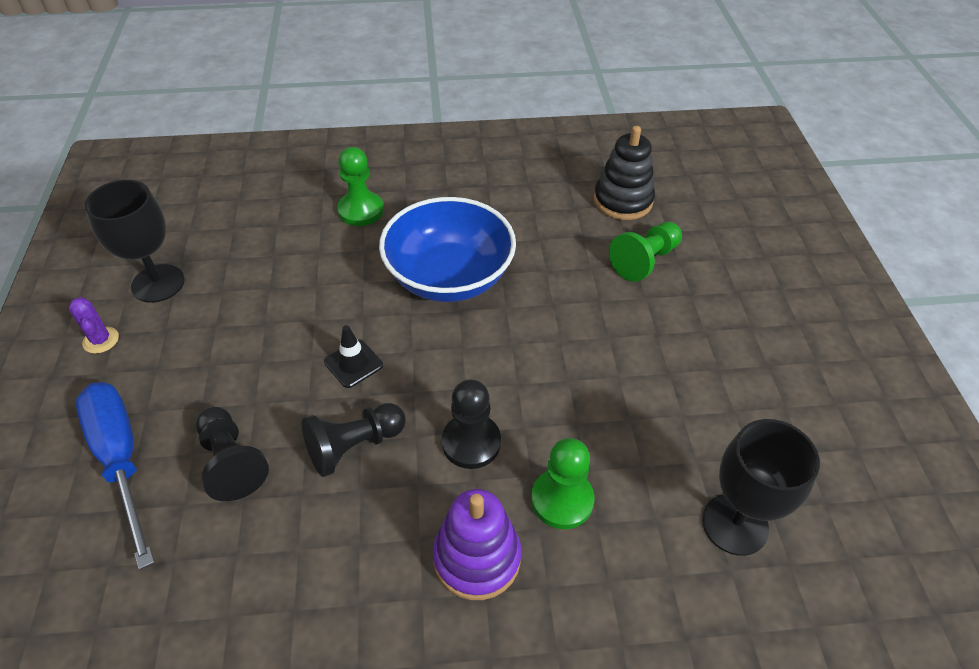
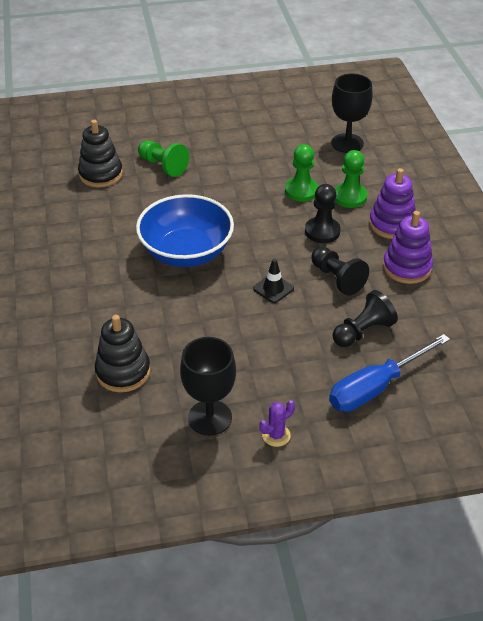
camera: 95 degrees left, 5 degrees down
(258, 217) = (123, 372): none -> black stacking toy
(356, 558) = (407, 267): none -> purple stacking toy
(361, 210) = (113, 308): green pawn -> green pawn (301, 191)

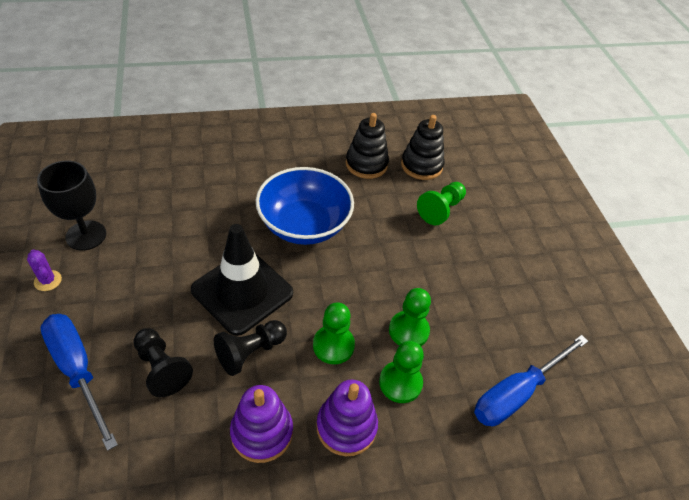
camera: 85 degrees right, 5 degrees up
(123, 372) = (156, 182): black stacking toy -> black stacking toy (366, 164)
(273, 288) = (242, 291): black traffic cone -> black traffic cone, size x2.36
(322, 231) = (333, 345): black pawn -> green pawn
(347, 143) = (517, 393): black goblet -> blue screwdriver

